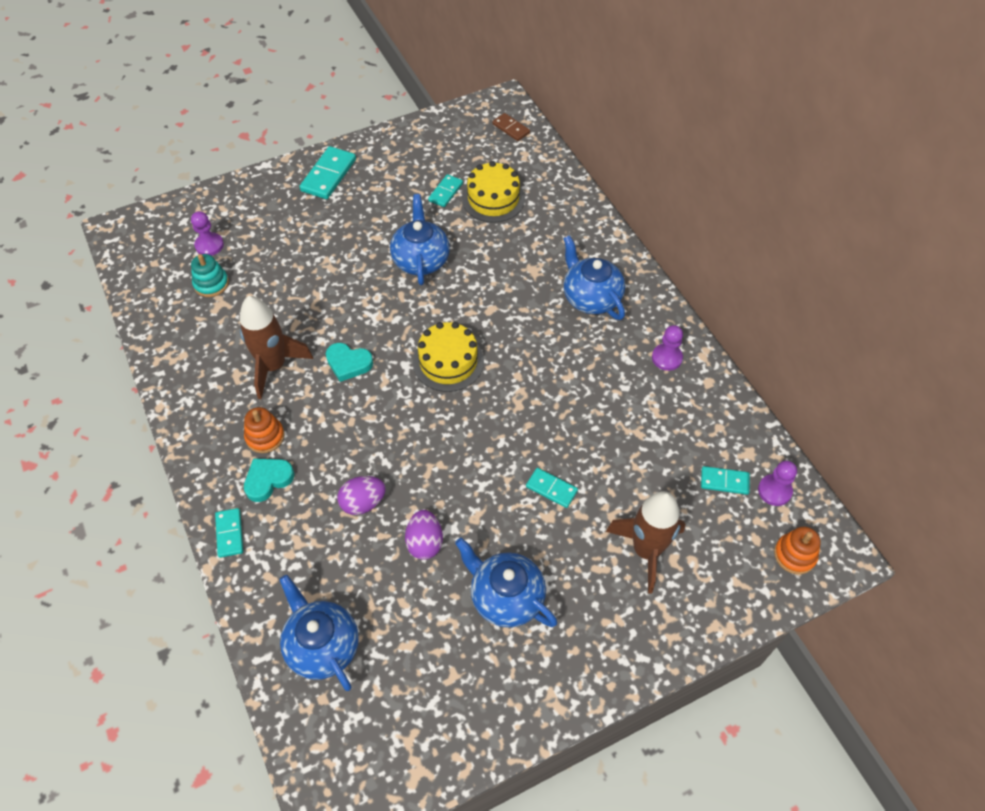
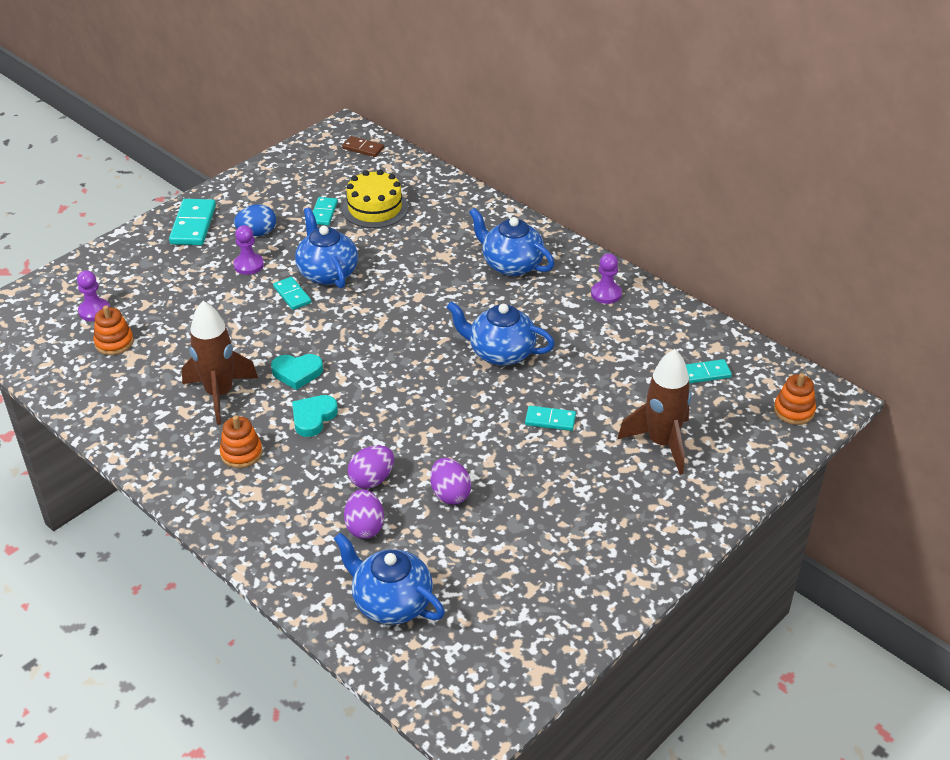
camera: 20 degrees left, 15 degrees down
(211, 284) = (114, 342): turquoise stacking toy -> orange stacking toy
(229, 533) = (246, 541): turquoise domino -> turquoise domino (292, 295)
(268, 480) = (264, 487): turquoise heart -> turquoise heart (313, 417)
(335, 553) = (365, 527): none -> purple egg
(379, 199) = (257, 233): none -> blue egg
(448, 362) = (398, 347): yellow cake -> none
(505, 597) = (550, 514): blue teapot -> blue teapot (500, 352)
(774, 491) = (753, 368): purple pawn -> purple pawn (248, 265)

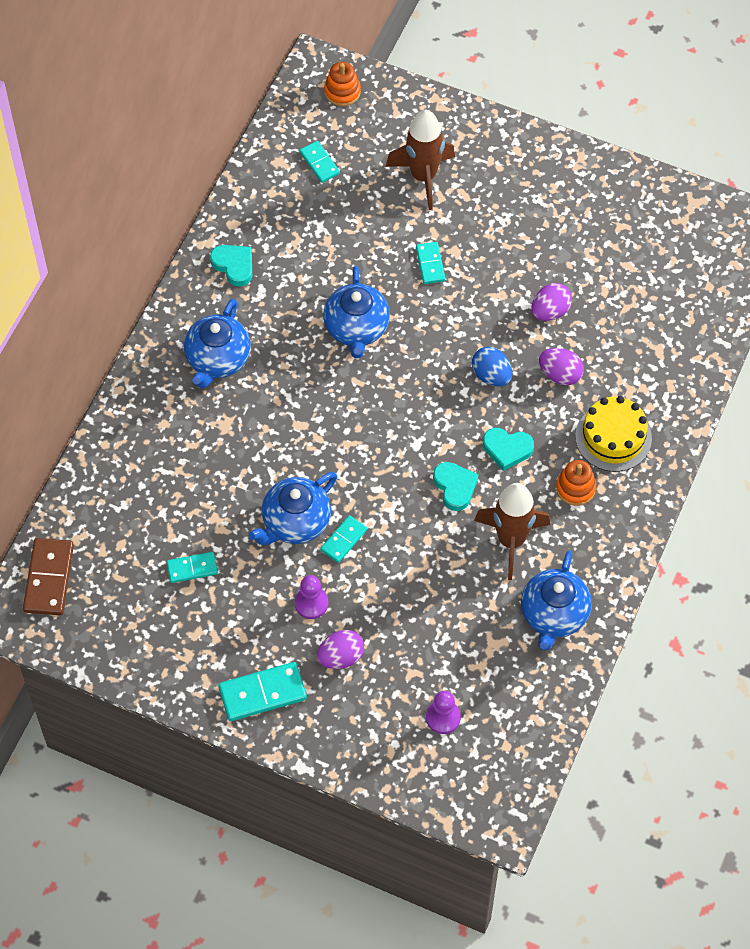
camera: 110 degrees left, 20 degrees up
(114, 342) = (481, 672): orange stacking toy -> none
(257, 233) = (253, 620): blue egg -> blue egg (491, 375)
(363, 148) = (49, 578): brown domino -> brown domino, size x1.66
(365, 527) = (614, 360): purple egg -> purple egg (340, 657)
(375, 208) = (164, 520): yellow cake -> yellow cake (613, 437)
(391, 602) = (679, 314): blue teapot -> blue teapot (554, 615)
(606, 294) = (234, 265): purple pawn -> turquoise heart

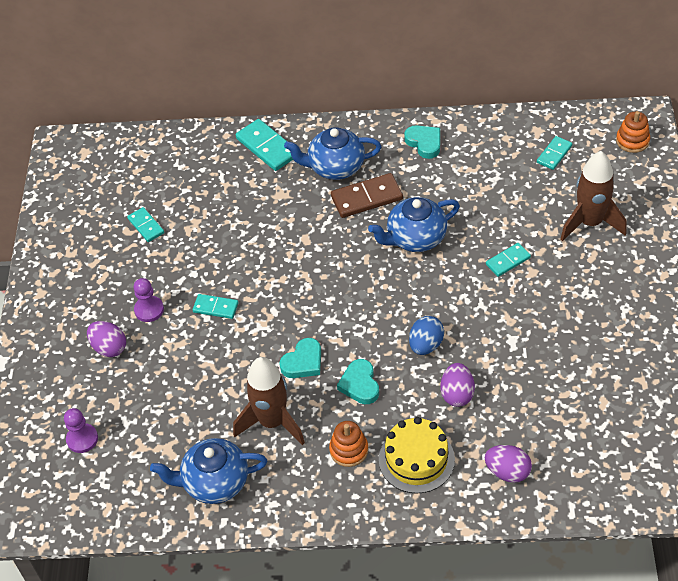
camera: 70 degrees right, 10 degrees down
(49, 578) = (100, 151): brown domino -> brown domino (367, 198)
(234, 265) = (424, 143): turquoise heart -> turquoise heart turned 60 degrees counterclockwise
(262, 693) = (57, 311): turquoise domino -> turquoise domino (267, 147)
(295, 522) = (216, 271): blue teapot -> none
(550, 311) = (516, 362): purple egg -> purple egg (507, 472)

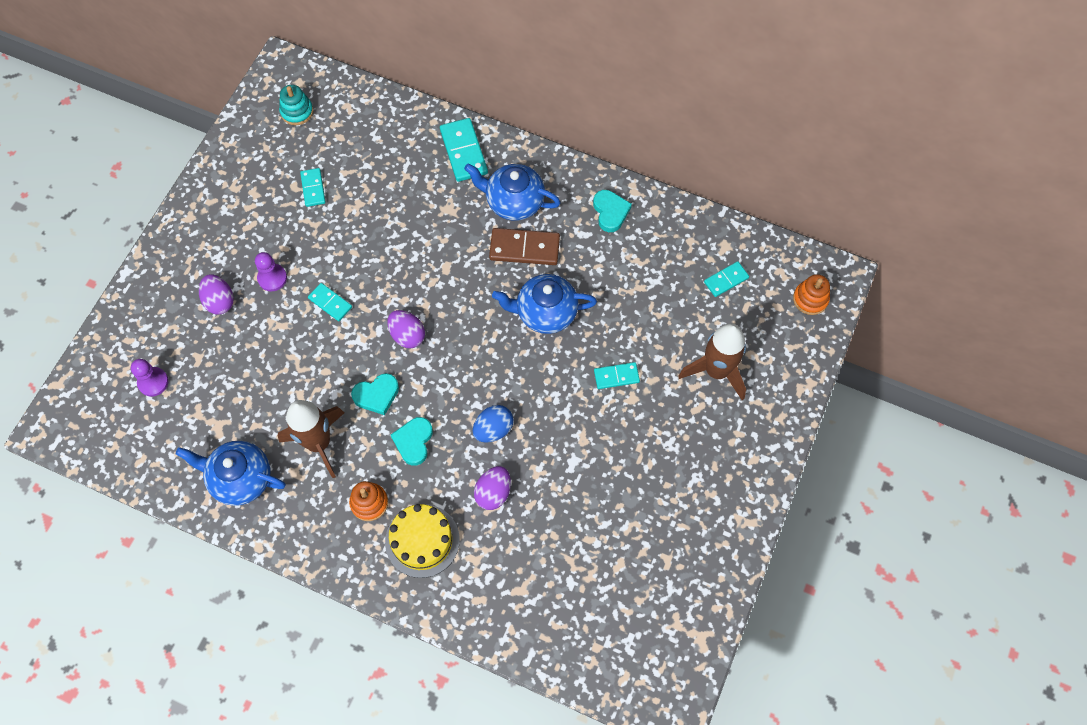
camera: 20 degrees right, 15 degrees up
(95, 173) = (297, 111): none -> turquoise stacking toy
(507, 472) = (494, 592): purple egg -> purple egg (407, 335)

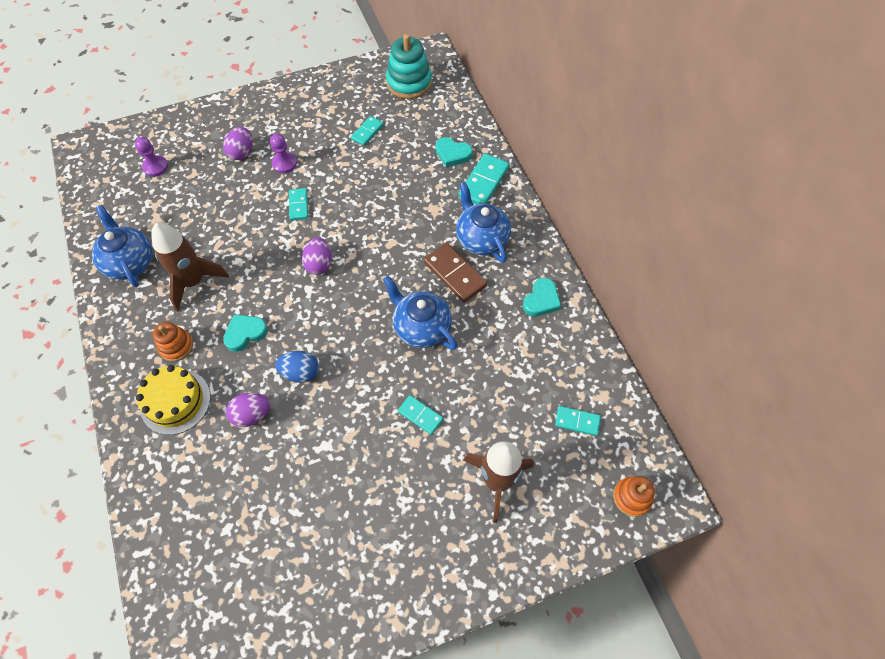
camera: 45 degrees right, 5 degrees down
(297, 111) = (409, 83): turquoise stacking toy -> turquoise stacking toy, size x1.67
(377, 395) = (259, 284): turquoise heart -> turquoise heart (452, 154)

